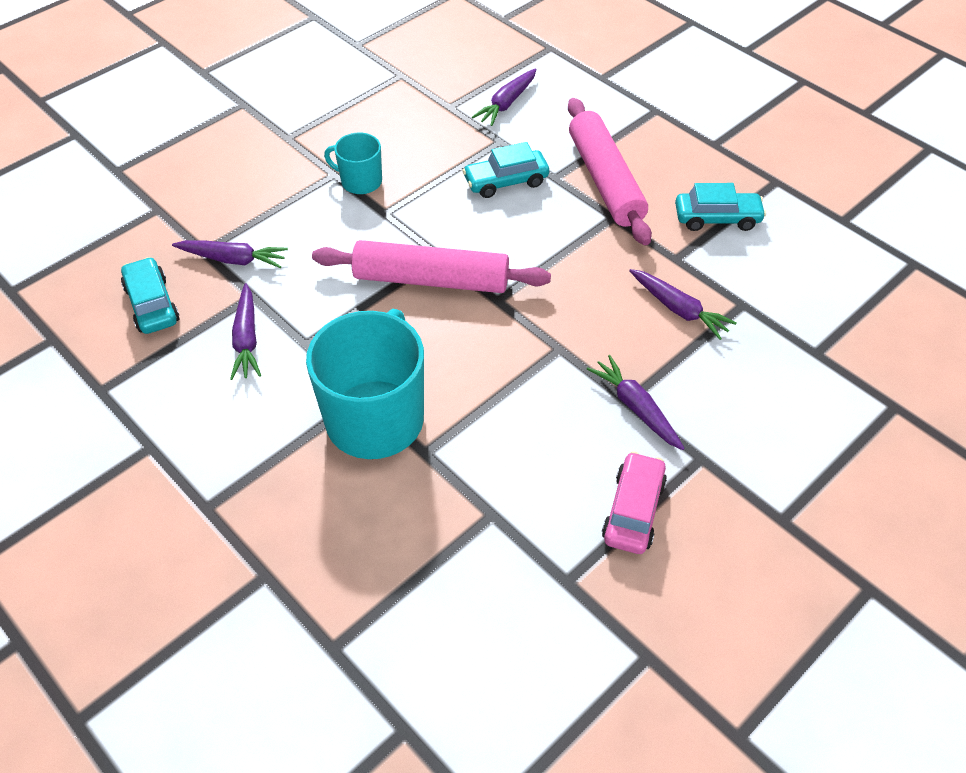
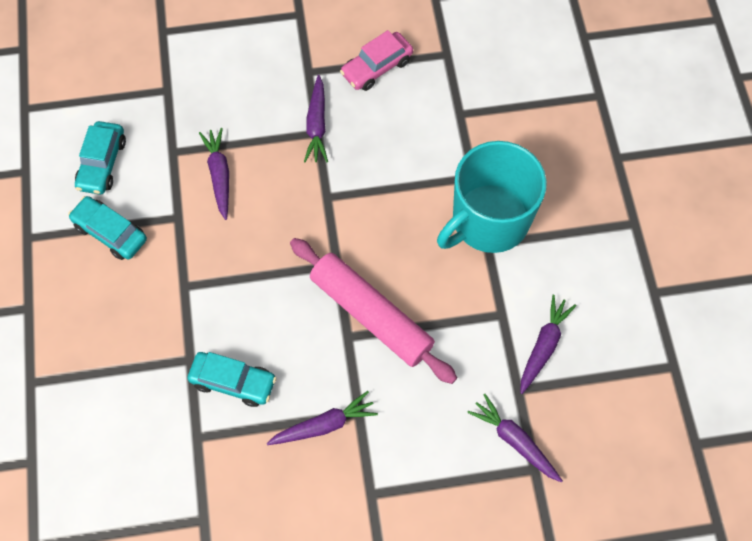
camera: 145 degrees left, 15 degrees up
(152, 304) = (603, 431): turquoise car -> turquoise car (102, 163)
(360, 181) = (354, 467): turquoise mug -> none
(507, 103) = (148, 486): purple carrot -> purple carrot (324, 425)
(605, 180) = (153, 328): pink rolling pin -> none

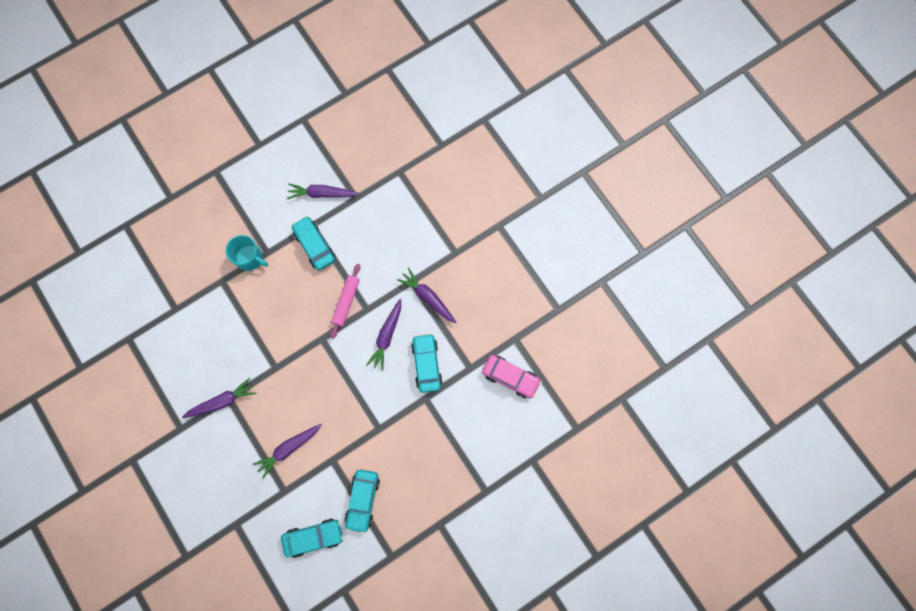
camera: 115 degrees left, 10 degrees up
(371, 315) = (346, 302): pink rolling pin -> pink rolling pin, size x0.54
(377, 67) = (158, 382): pink car -> pink car (510, 377)
(470, 306) = (314, 246): none -> turquoise car
(488, 220) = (250, 258): turquoise mug -> turquoise mug, size x0.50
(514, 441) = (387, 188): purple carrot -> purple carrot (387, 336)

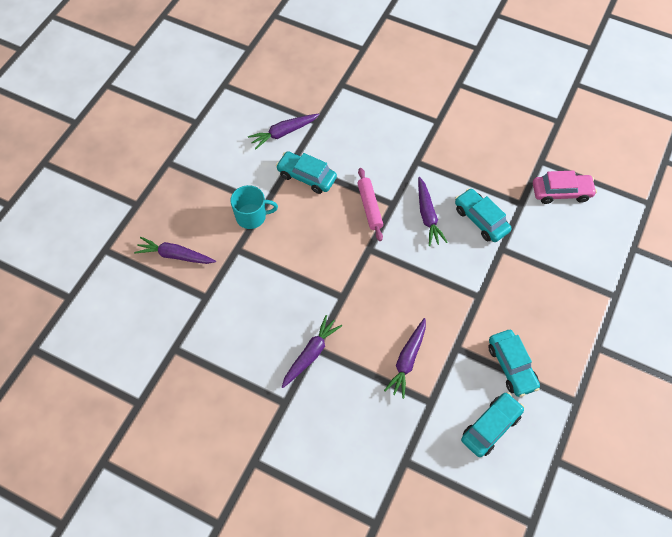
camera: 30 degrees left, 15 degrees down
(428, 297) = (441, 167): purple carrot -> purple carrot (175, 255)

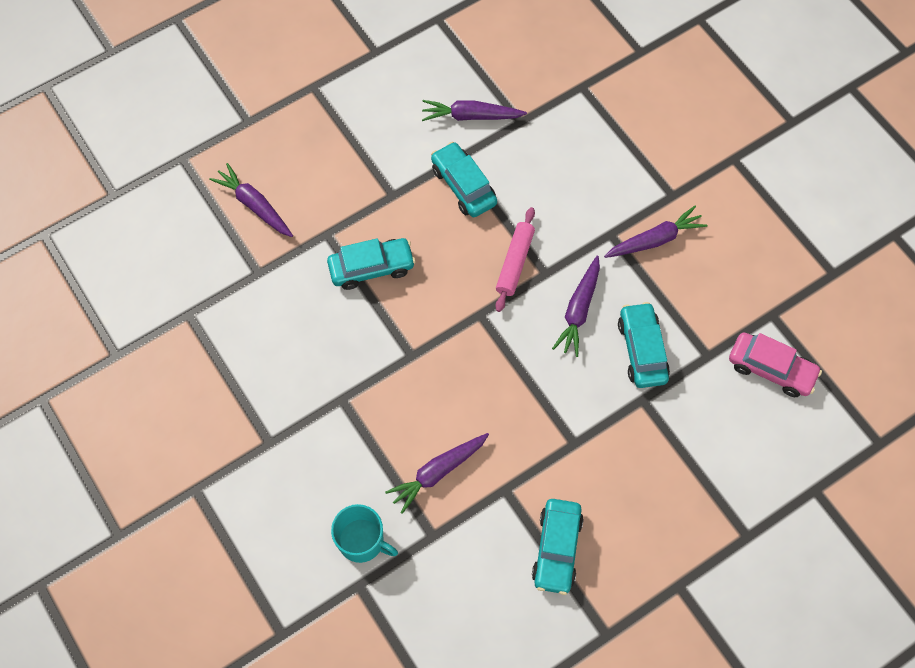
camera: 30 degrees right, 5 degrees up
(251, 216) = (368, 203): turquoise mug -> turquoise mug (362, 541)
(311, 354) = (333, 403): purple carrot -> purple carrot (655, 239)
(490, 427) = (483, 605): turquoise car -> turquoise car (371, 267)

